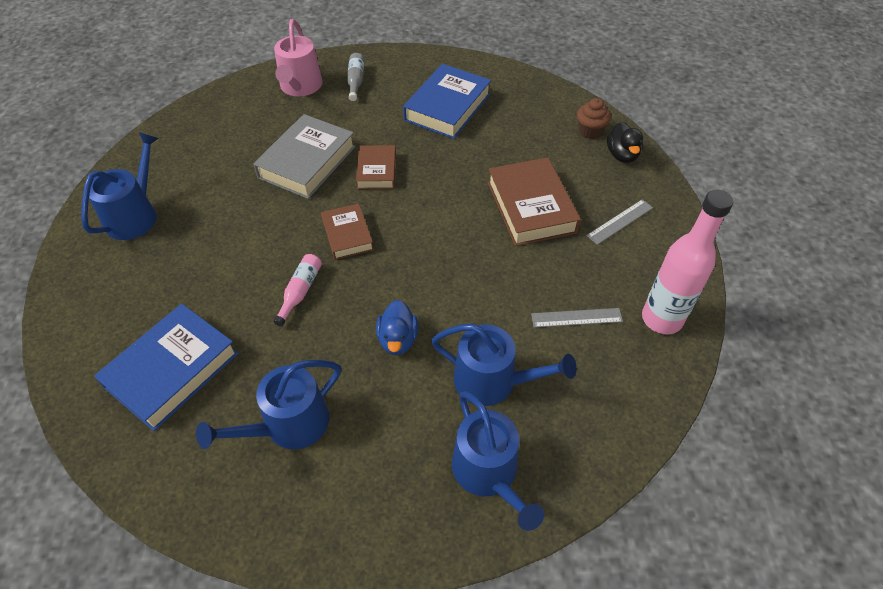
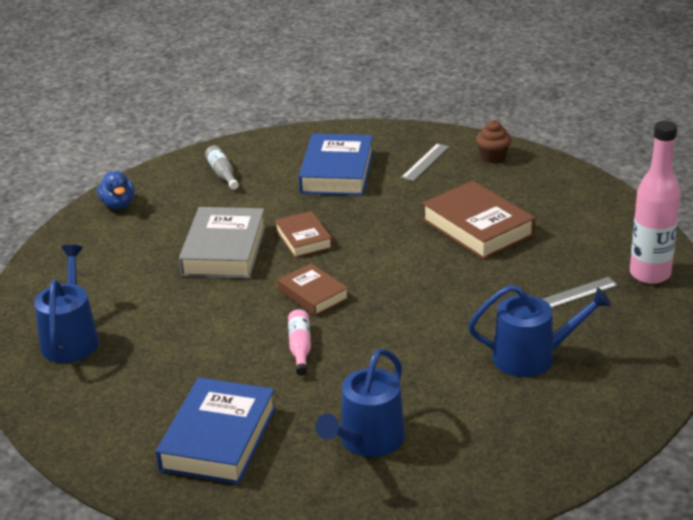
camera: 20 degrees left, 20 degrees down
(300, 87) = (165, 192): pink watering can -> none
(398, 339) = (423, 354): blue duck -> blue duck (118, 204)
(488, 473) = (572, 416): blue watering can -> none
(620, 221) = (567, 217): grey ruler -> grey ruler (425, 162)
(622, 155) = (535, 168): black duck -> none

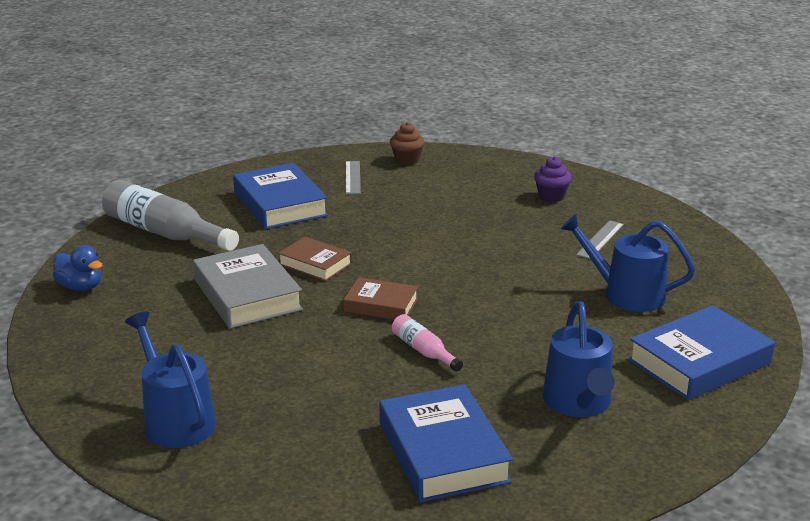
camera: 35 degrees left, 5 degrees down
(222, 174) = (165, 233): grey bottle -> grey bottle, size x2.03
(477, 227) = (460, 214): brown book -> none
(517, 445) = (699, 362): none -> blue book
(532, 357) = (626, 294): blue watering can -> blue watering can turned 120 degrees counterclockwise
(583, 234) = (551, 196): none -> purple cupcake
(650, 274) = (636, 210): pink bottle -> none

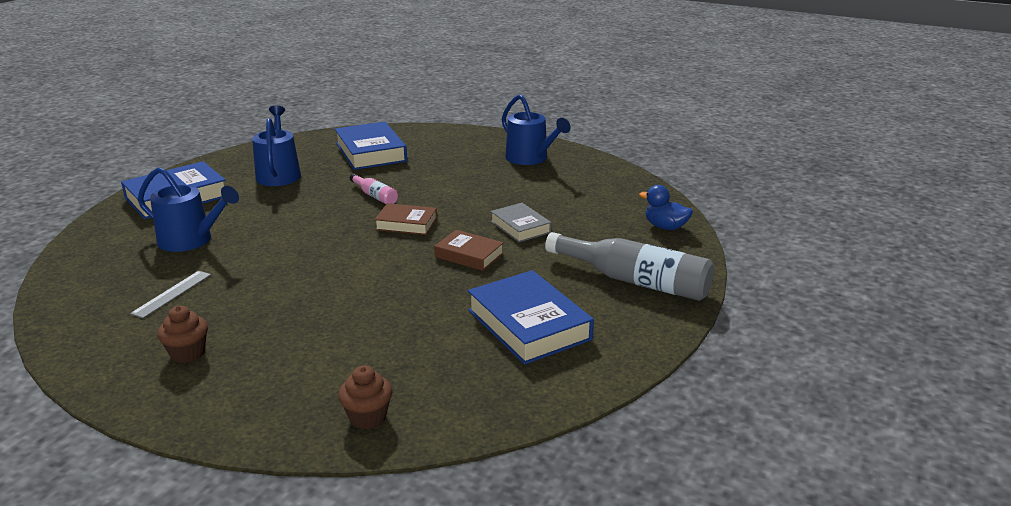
camera: 175 degrees right, 0 degrees up
(247, 294) = (520, 227): grey book -> grey book, size x0.59
(352, 177) = (446, 375): grey ruler -> none
(551, 196) = (188, 353): purple cupcake -> brown cupcake

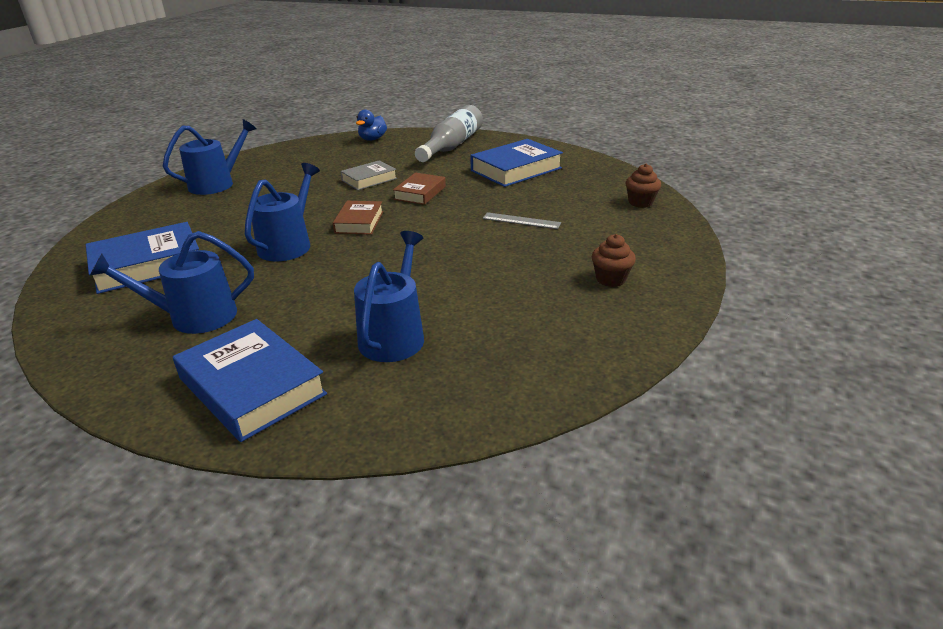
camera: 95 degrees left, 5 degrees up
(172, 294) = (518, 314): grey ruler -> grey ruler (521, 221)
(375, 196) = (288, 245): pink bottle -> blue watering can

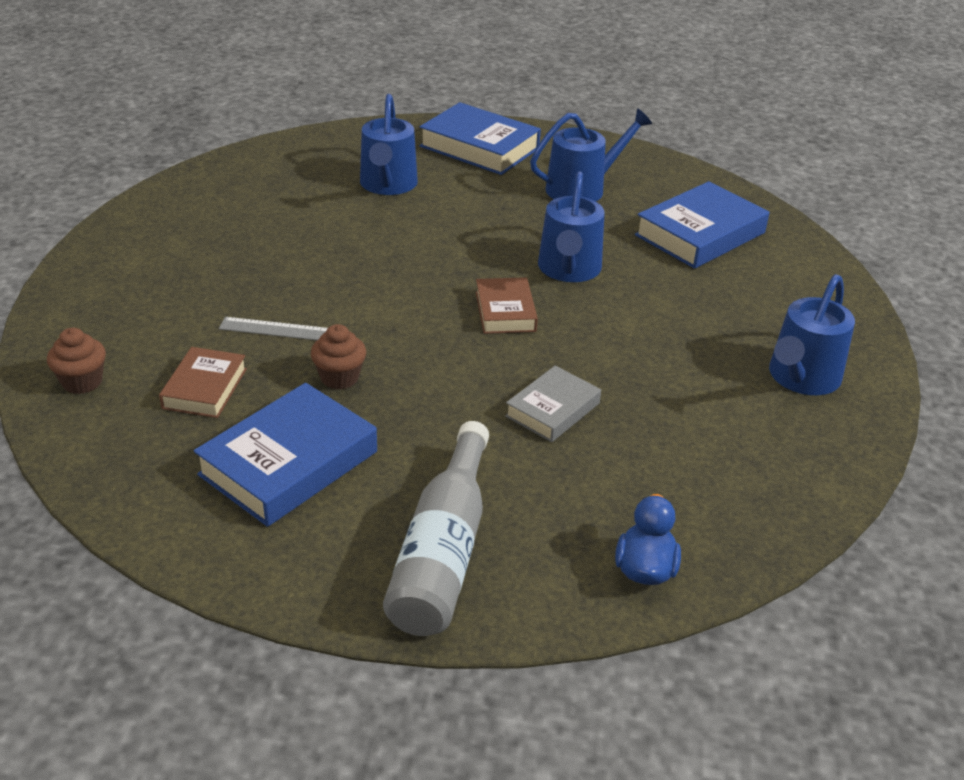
camera: 165 degrees right, 5 degrees up
(420, 193) = (446, 379): brown book -> brown book (205, 388)
(611, 279) = (174, 249): brown cupcake -> brown cupcake (339, 378)

